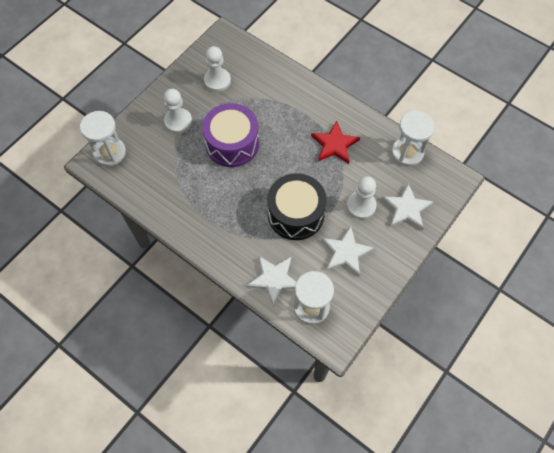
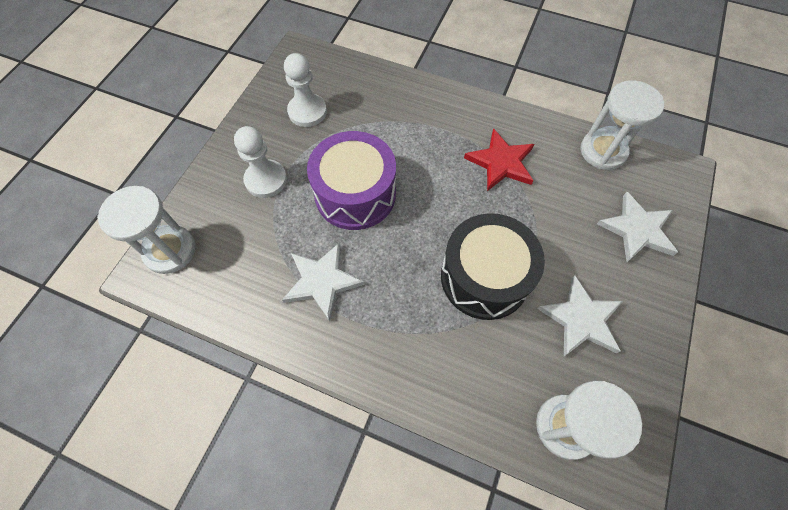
camera: 15 degrees left, 0 degrees up
(274, 279) = (490, 394): white star -> white star (322, 281)
(361, 206) = (573, 241): white pawn -> none

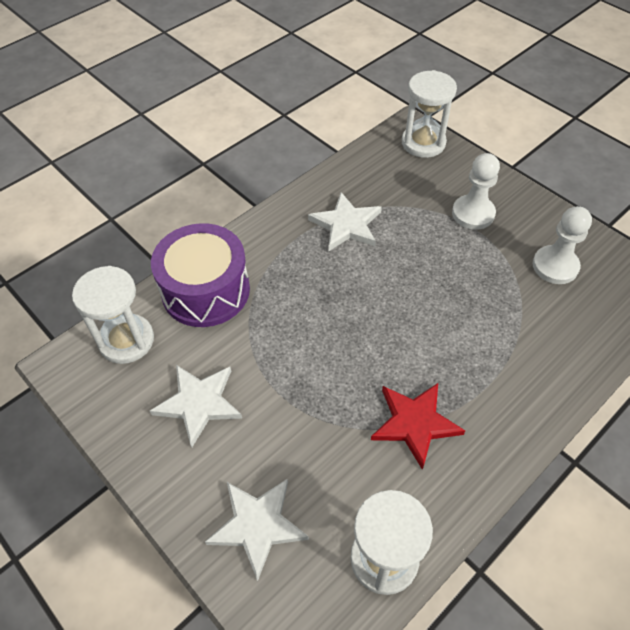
camera: 115 degrees right, 10 degrees down
(355, 194) = (428, 274): purple drum -> purple drum (206, 290)
(484, 277) = (285, 342): black drum -> none

